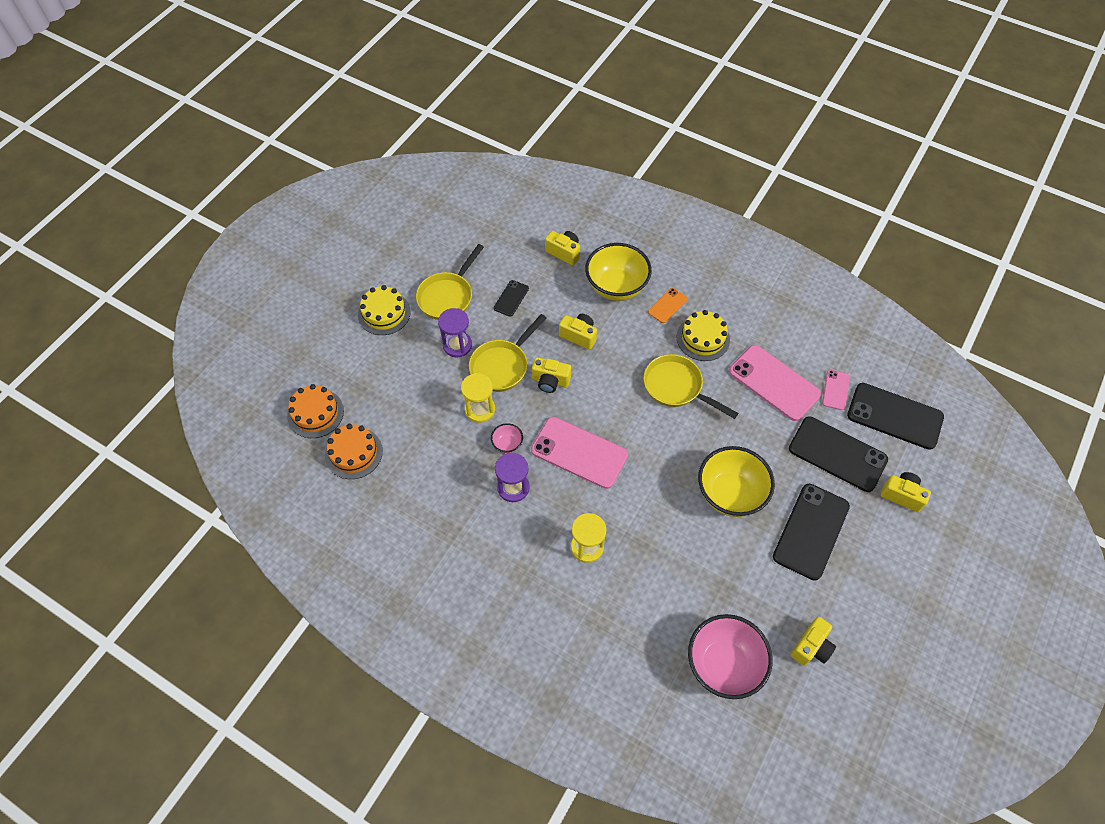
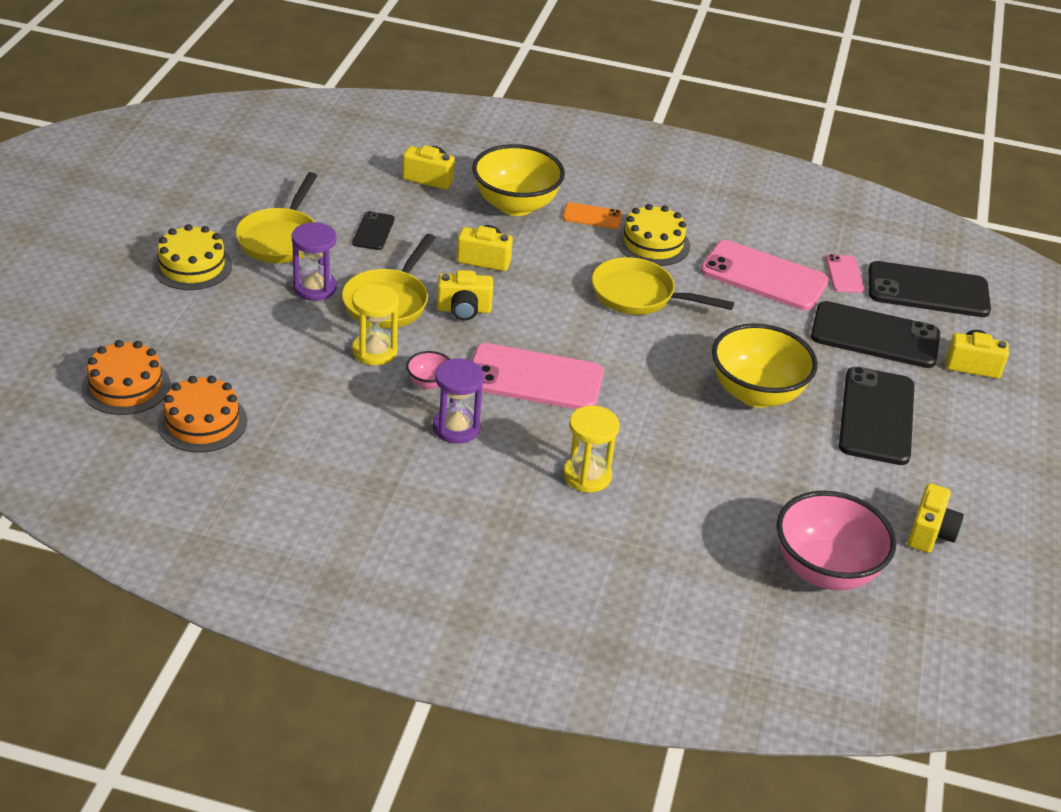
camera: 20 degrees left, 20 degrees down
(667, 305) = (592, 216): orange phone -> orange phone turned 75 degrees clockwise

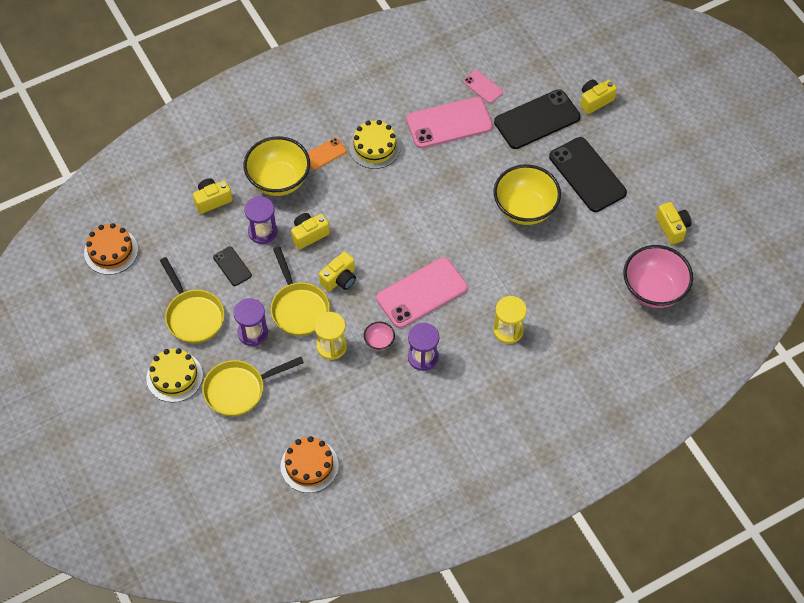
camera: 40 degrees left, 20 degrees up
(126, 386) = (246, 480): orange cake -> orange cake (111, 251)
(442, 228) = (262, 232): none -> purple hourglass
(639, 296) = (408, 191): yellow pan -> yellow pan (239, 390)
(928, 290) = (530, 64): black phone -> none

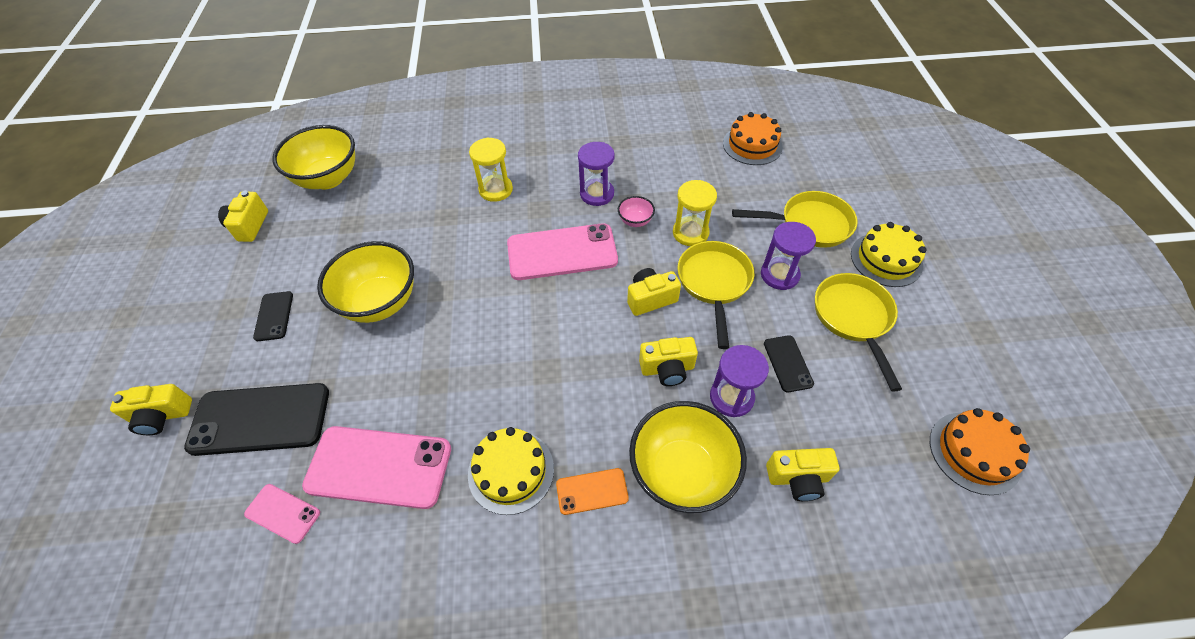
camera: 155 degrees left, 5 degrees down
(483, 87) = (282, 513): pink phone -> pink phone turned 45 degrees counterclockwise
(587, 175) = (274, 316): black phone -> black phone, size x0.50
(653, 290) = (328, 178): pink bowl -> yellow bowl

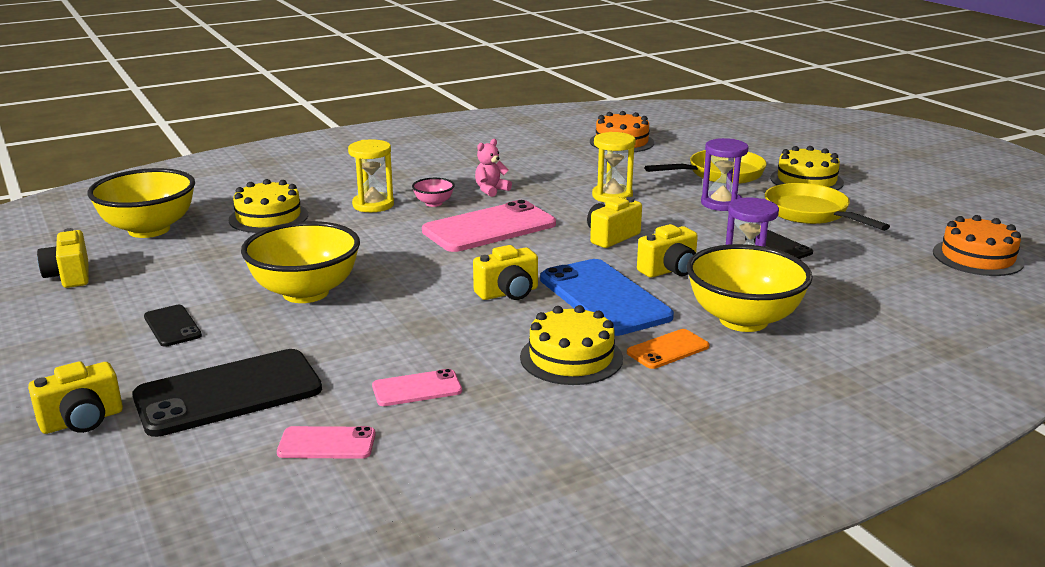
camera: 25 degrees left, 30 degrees down
(379, 467) = (417, 389): pink phone -> pink phone, size x0.50
(413, 185) = (268, 217): none -> yellow cake
(588, 392) = (604, 298): none -> blue phone
(597, 194) = (491, 190): purple hourglass -> pink teddy bear
(635, 221) = (549, 198): pink bowl -> pink bowl (434, 203)
(714, 283) = (664, 218): yellow pan -> none
(798, 478) = (850, 300): yellow camera -> yellow camera (508, 293)

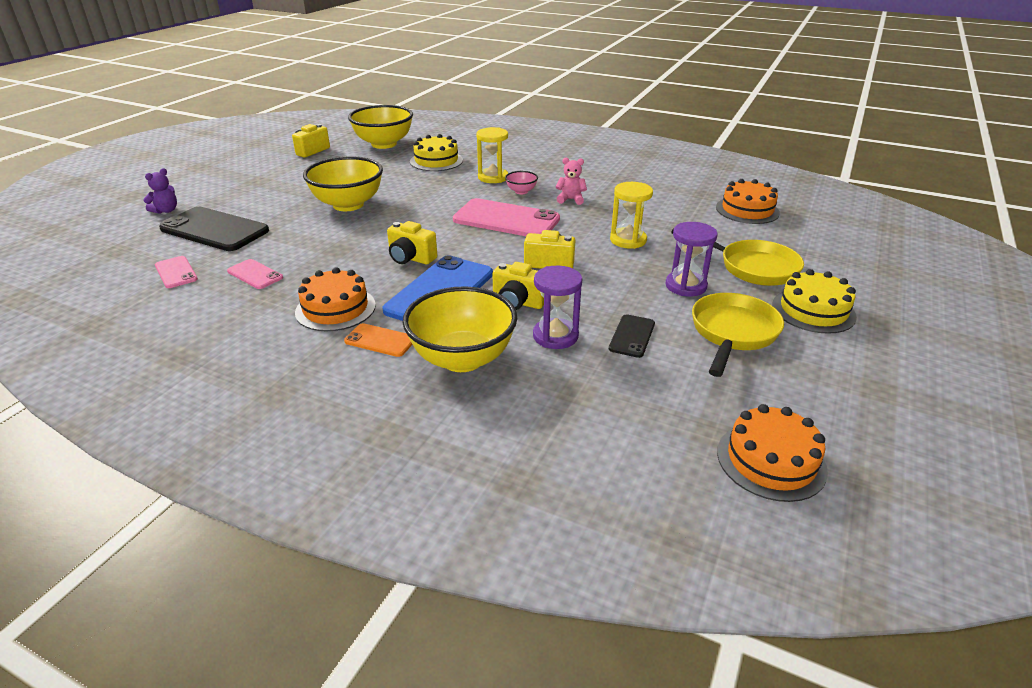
camera: 55 degrees right, 10 degrees up
(82, 421) = (166, 210): yellow camera -> purple teddy bear
(172, 326) = (277, 191): black phone -> none
(571, 358) = (335, 308): yellow cake -> orange cake

